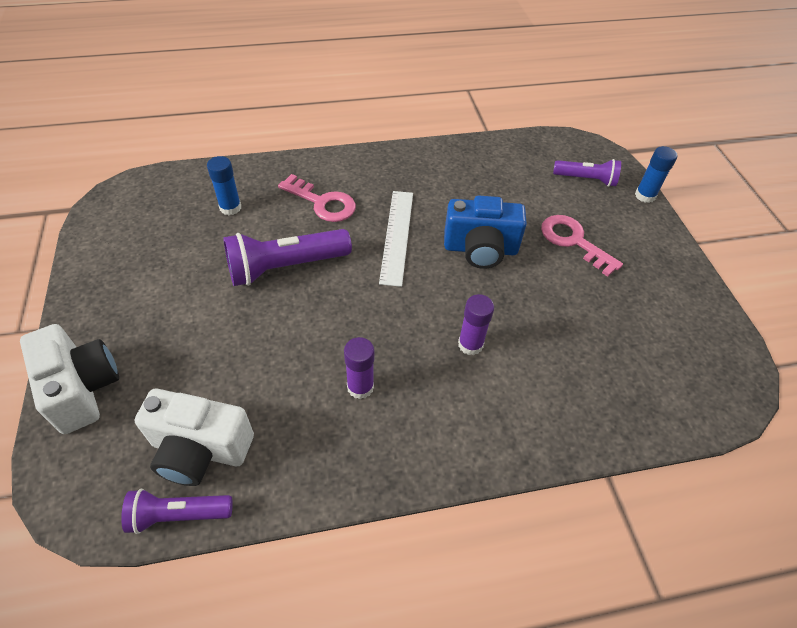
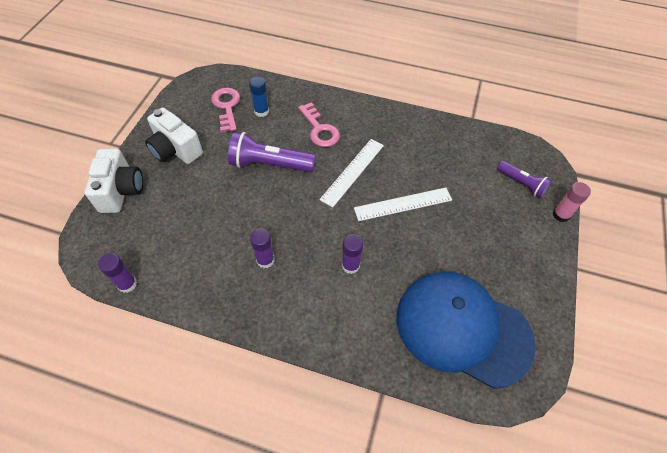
camera: 30 degrees right, 5 degrees up
(178, 515) = (127, 284): purple flashlight -> purple glue stick
(200, 449) = (158, 254): white camera -> white camera (175, 150)
(480, 249) = (403, 204): blue camera -> white ruler
(573, 241) = (475, 226): pink key -> pink key (226, 106)
(639, 356) = (462, 329): none -> blue cap
(645, 196) = (561, 215): blue glue stick -> pink glue stick

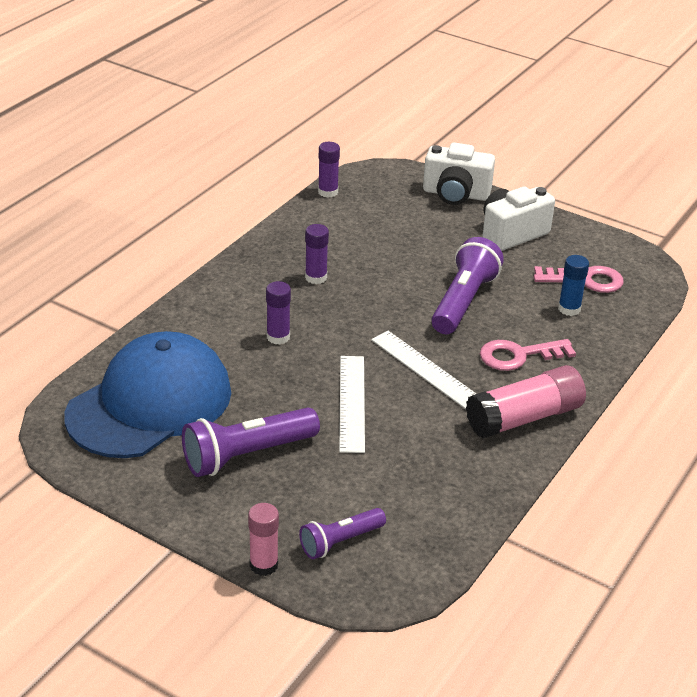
camera: 105 degrees right, 20 degrees down
(378, 120) = (524, 418): none -> pink glue stick
(481, 249) = (247, 455): none -> purple flashlight

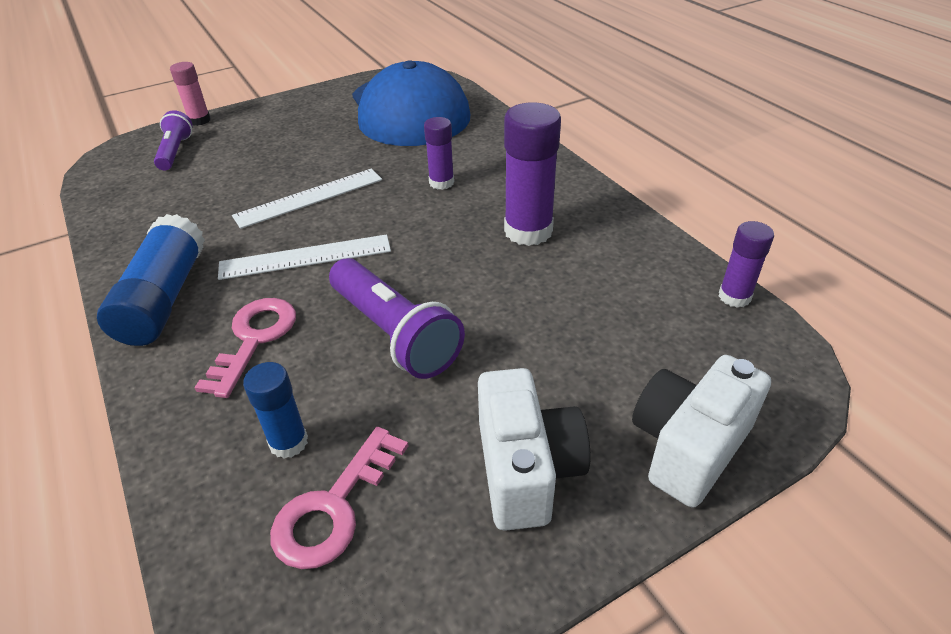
camera: 120 degrees right, 5 degrees up
(247, 455) = (306, 135): purple flashlight -> none
(316, 277) = (528, 231): purple glue stick -> purple glue stick, size x1.74
(352, 403) = (309, 197): white ruler -> white ruler turned 60 degrees counterclockwise
(524, 418) = (164, 298): pink glue stick -> blue glue stick

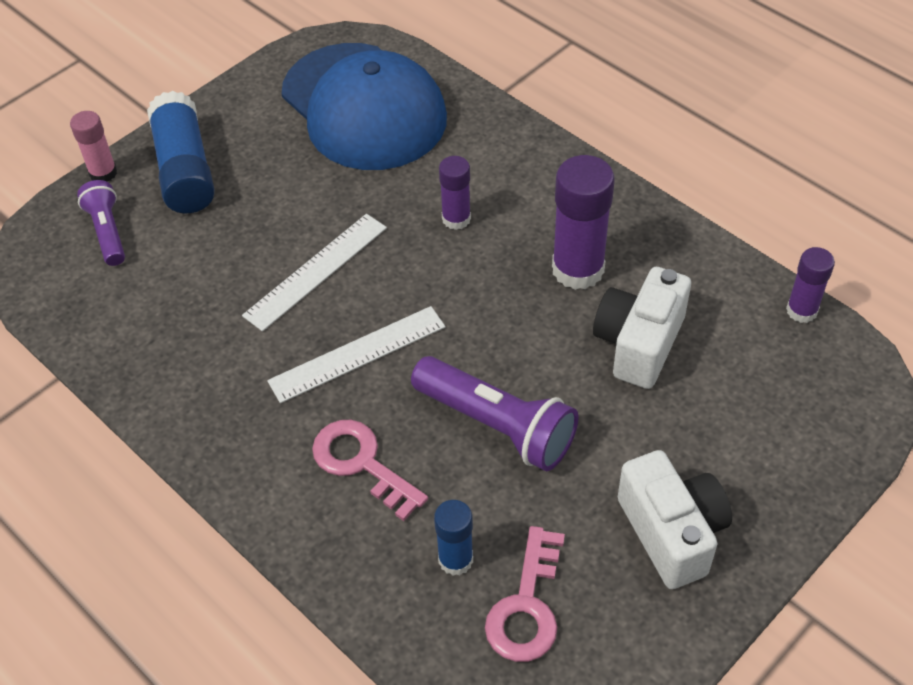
camera: 15 degrees left, 10 degrees up
(164, 298) = (236, 438): blue glue stick -> blue glue stick (185, 169)
(254, 338) = (361, 463): pink key -> pink key turned 45 degrees counterclockwise
(688, 447) = (797, 478): white camera -> white camera (639, 343)

